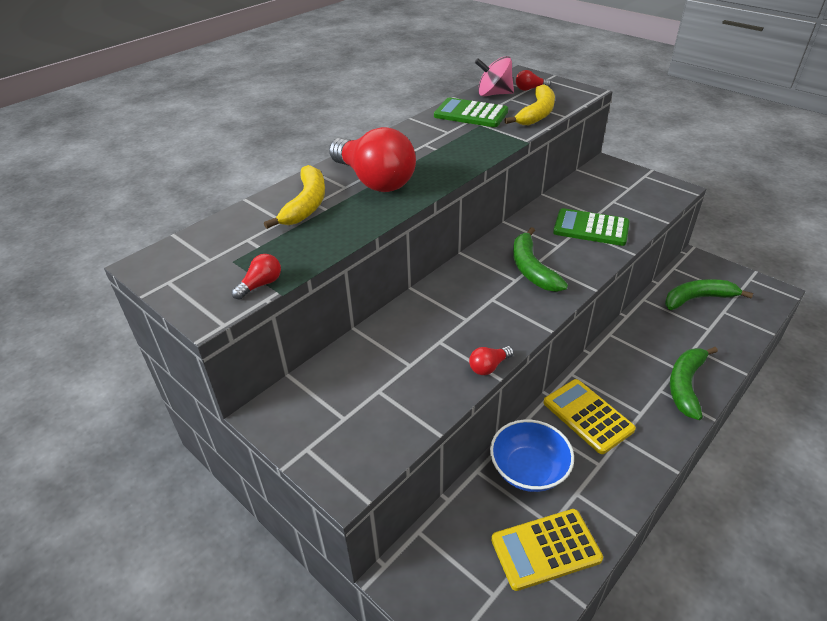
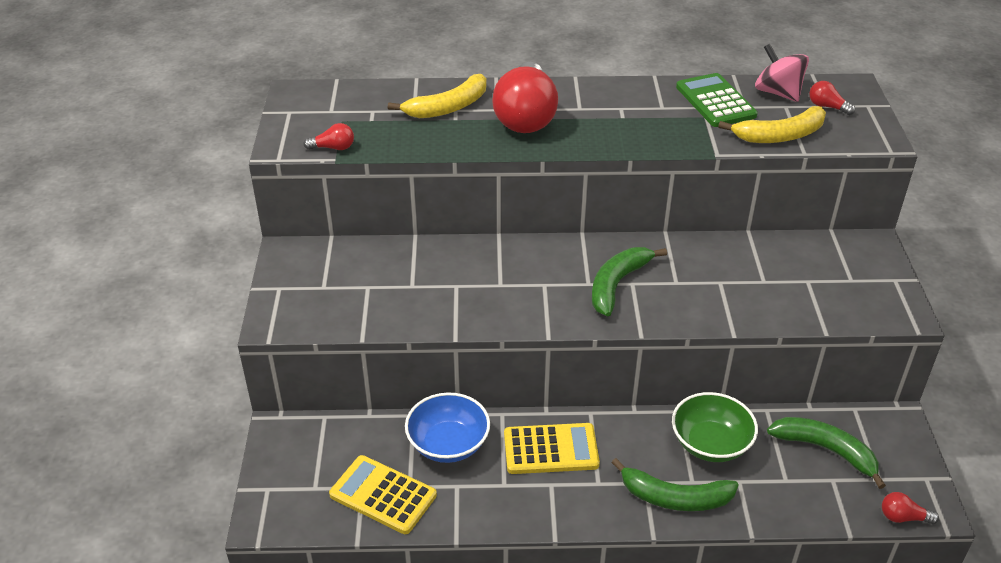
camera: 45 degrees right, 0 degrees up
(489, 366) = (460, 326): red light bulb -> red light bulb (903, 517)
(587, 416) = (551, 449): yellow calculator -> yellow calculator turned 75 degrees clockwise
(591, 228) = (735, 289): green calculator -> none
(651, 339) = (710, 444): none -> green bowl
(685, 385) = (675, 498): green banana -> green banana turned 150 degrees counterclockwise

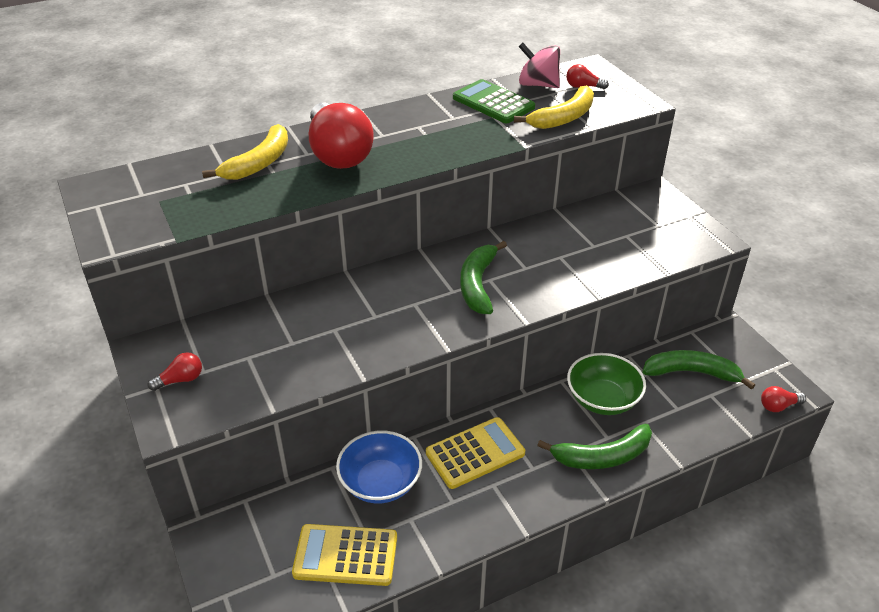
camera: 25 degrees left, 0 degrees up
(333, 148) = (166, 228): red light bulb -> red light bulb (180, 380)

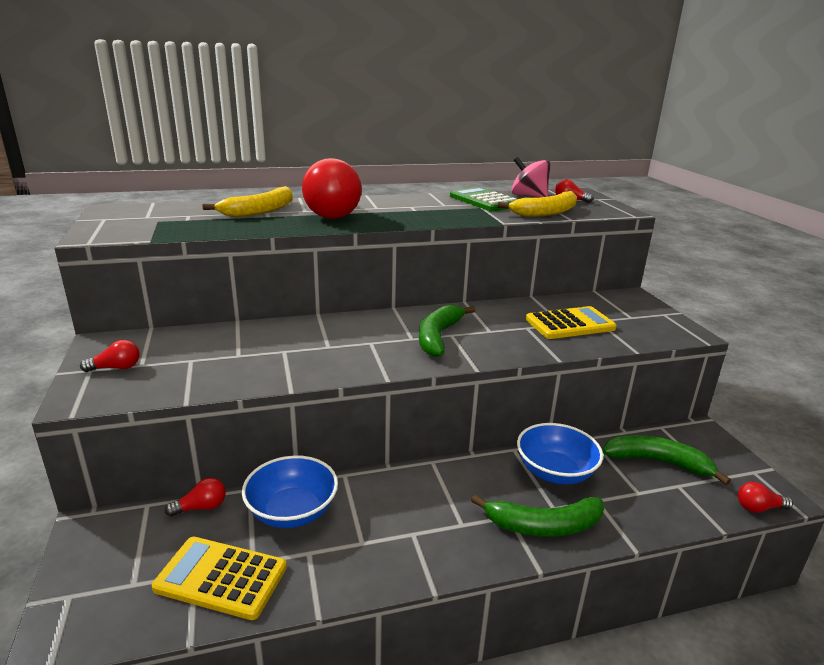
camera: 10 degrees right, 15 degrees down
(296, 494) = (201, 507): none -> red light bulb
(475, 453) = (403, 500): yellow calculator -> yellow calculator (570, 324)
(602, 399) = (555, 472): green bowl -> blue bowl

